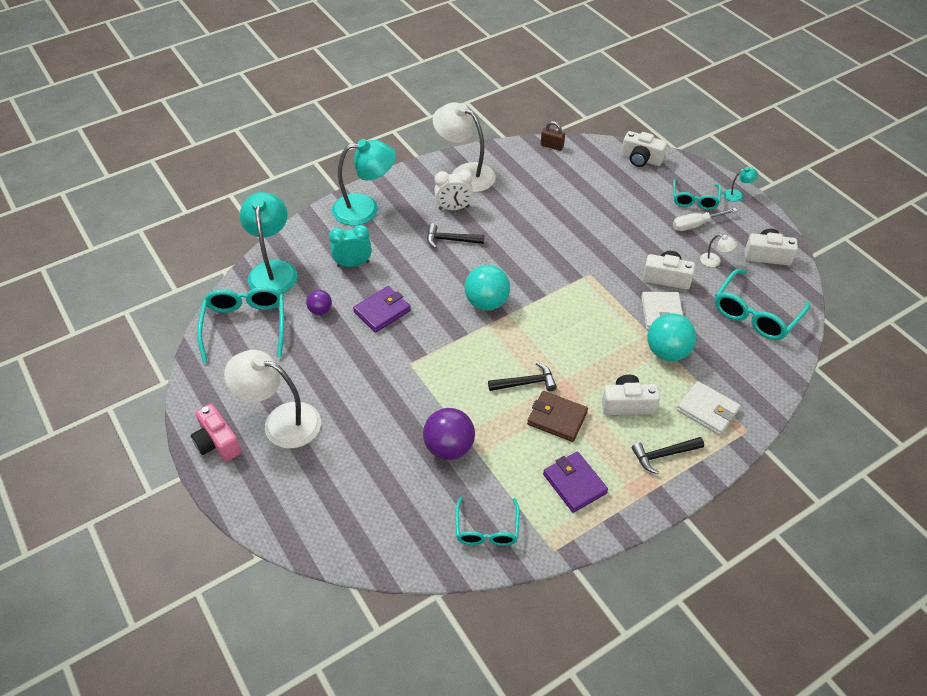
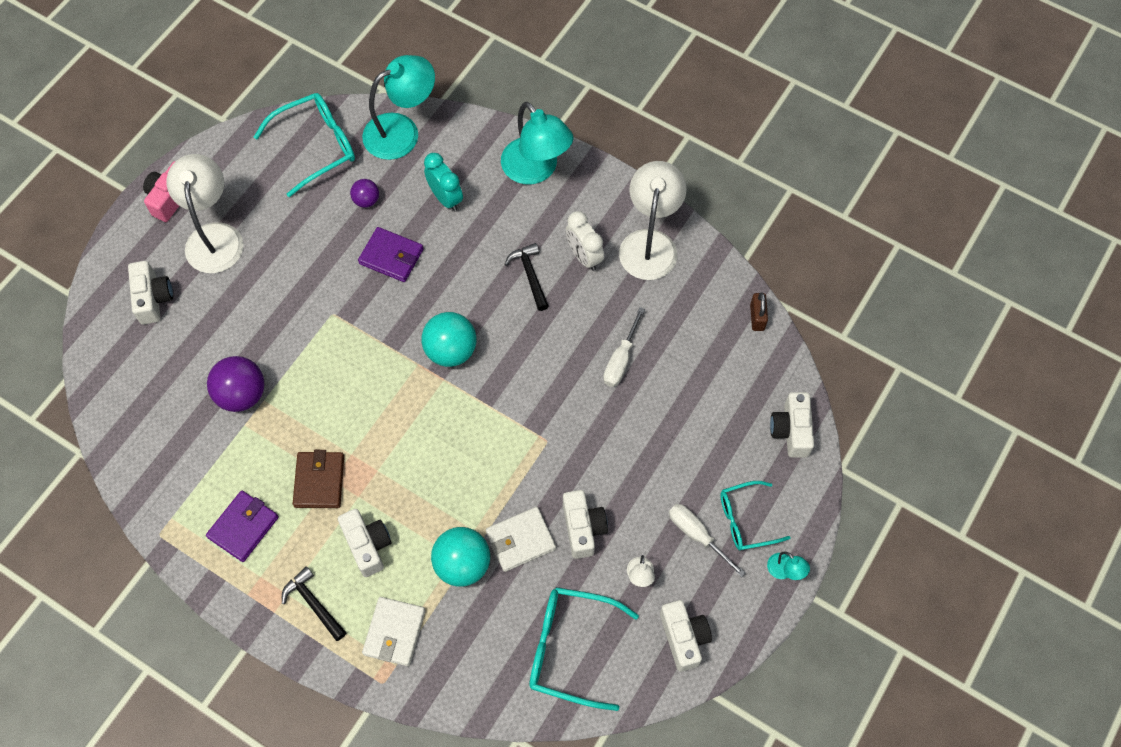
camera: 65 degrees right, 15 degrees up
(313, 486) = (153, 298): none -> white camera
(487, 529) = (161, 466): turquoise glasses -> none
(526, 383) = (354, 433): black hammer -> none
(546, 217) = (621, 359): none -> white screwdriver

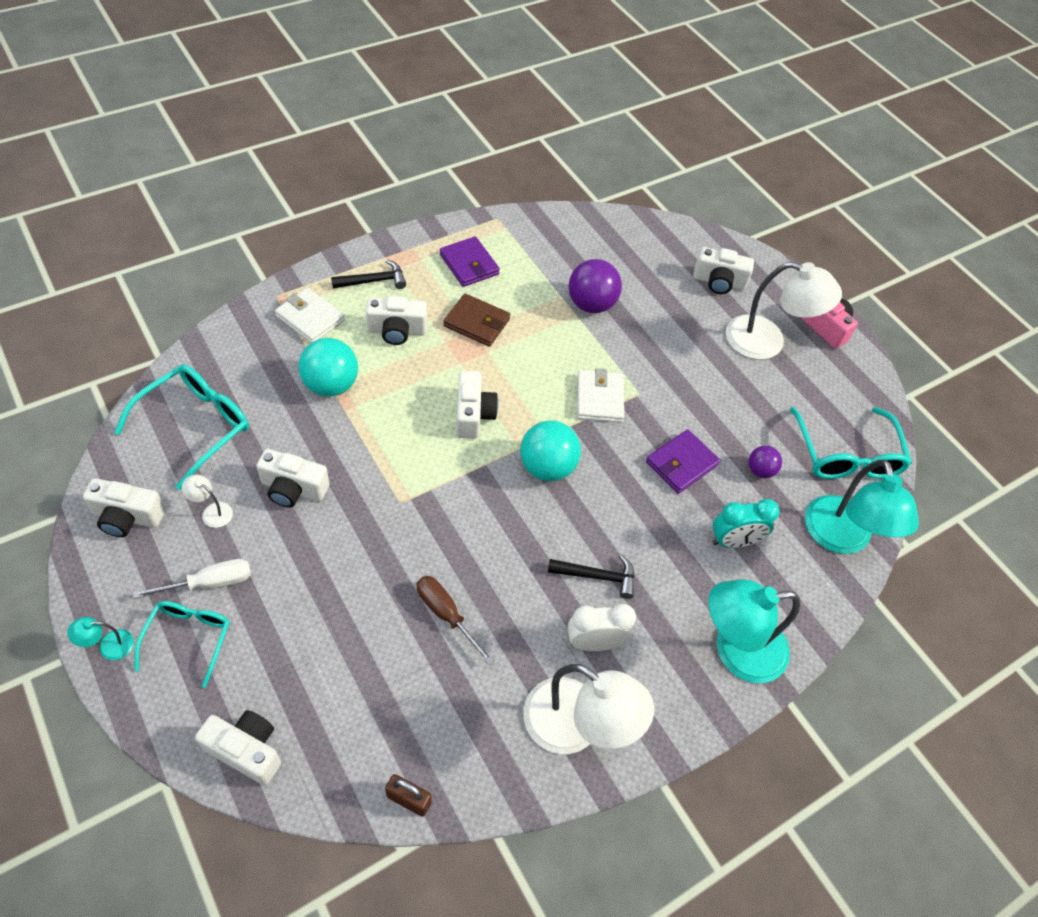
camera: 110 degrees right, 10 degrees down
(429, 431) = (473, 414): none -> white camera
(520, 540) = (319, 435): white wallet -> white wallet (599, 398)
(621, 359) = (446, 614): white screwdriver -> brown screwdriver

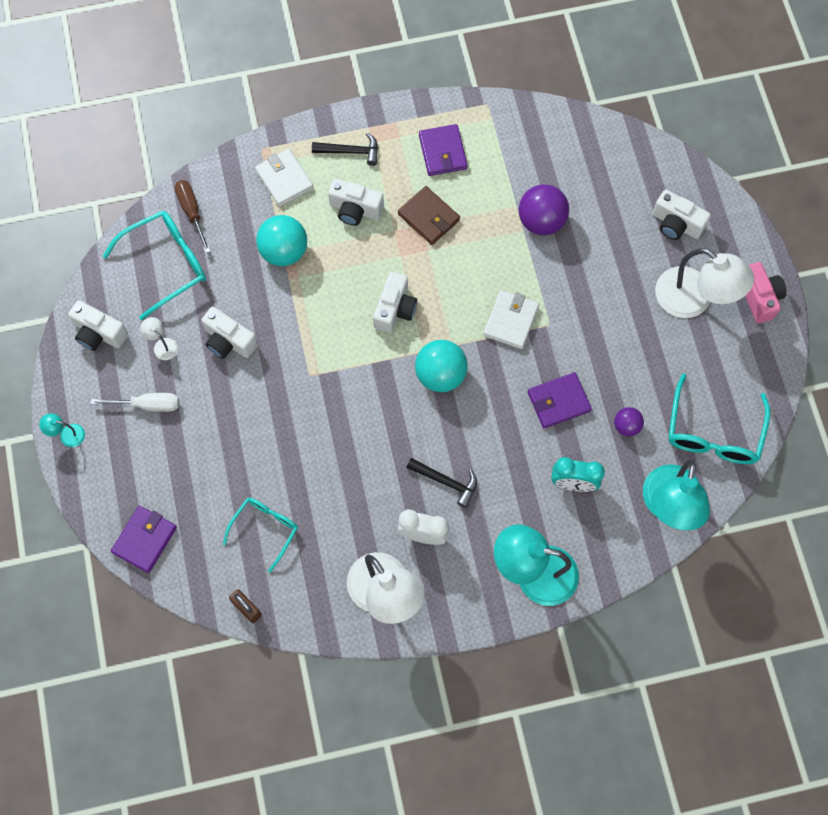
camera: 25 degrees right, 15 degrees up
(188, 638) = (123, 445): turquoise glasses -> turquoise glasses (265, 529)
(246, 750) = (145, 540): white camera -> purple wallet
(446, 614) = (316, 479): brown screwdriver -> brown screwdriver (192, 212)

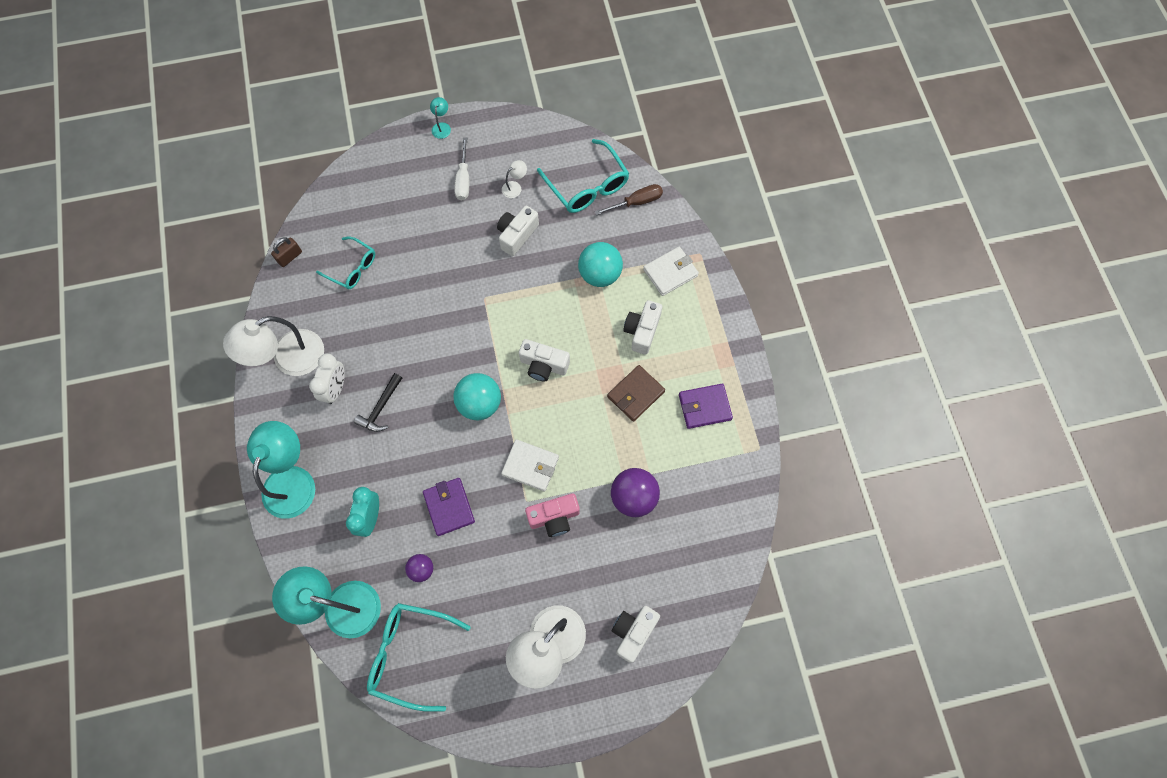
camera: 90 degrees right, 0 degrees up
(99, 333) = (526, 142): white camera -> none
(145, 540) = (352, 184): purple wallet -> none
(350, 151) = (701, 326): black hammer -> none
(759, 297) = (551, 715): pink camera -> pink camera (554, 517)

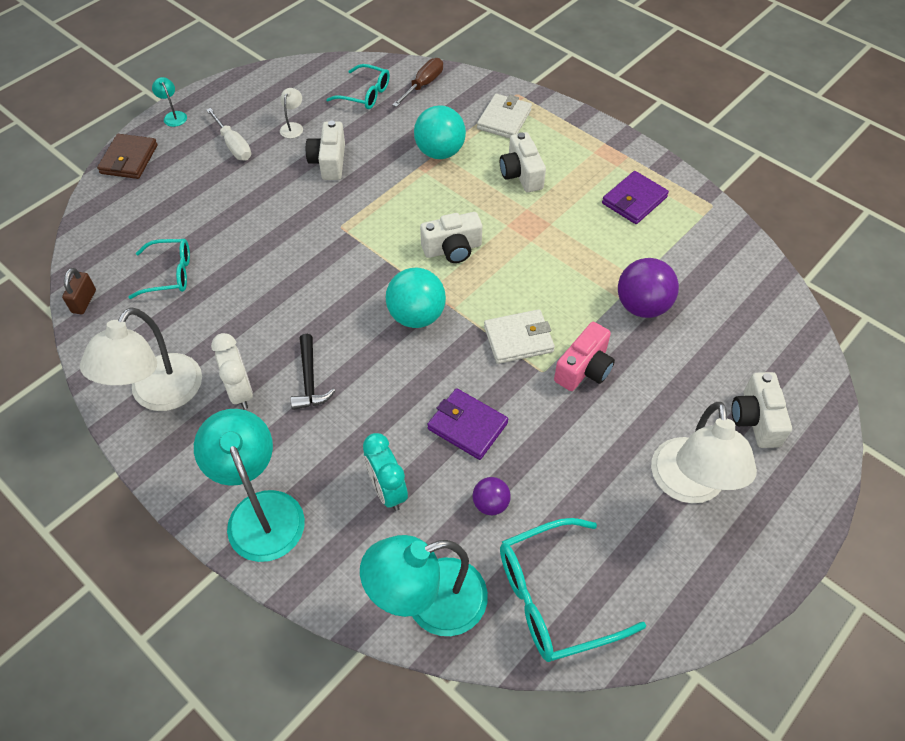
camera: 35 degrees left, 15 degrees down
(587, 186) = (365, 94): turquoise glasses -> turquoise glasses, size x0.64
(635, 394) = (563, 224): brown wallet -> brown wallet (129, 159)

